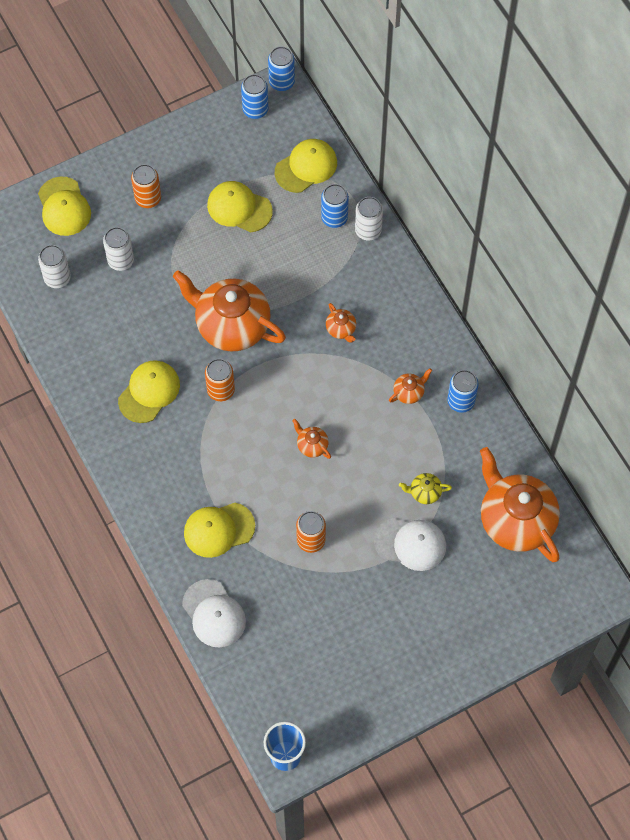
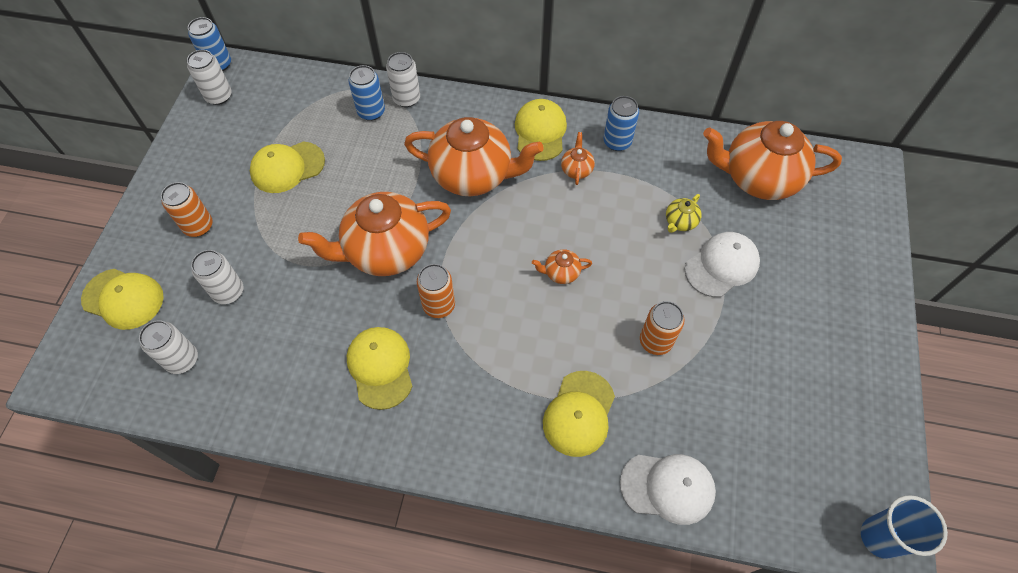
camera: 50 degrees left, 5 degrees down
(255, 110) = (219, 96): blue can -> white can
(306, 167) = (307, 99): yellow cap -> yellow cap (540, 132)
(341, 329) = (473, 175): orange teapot -> orange teapot, size x2.43

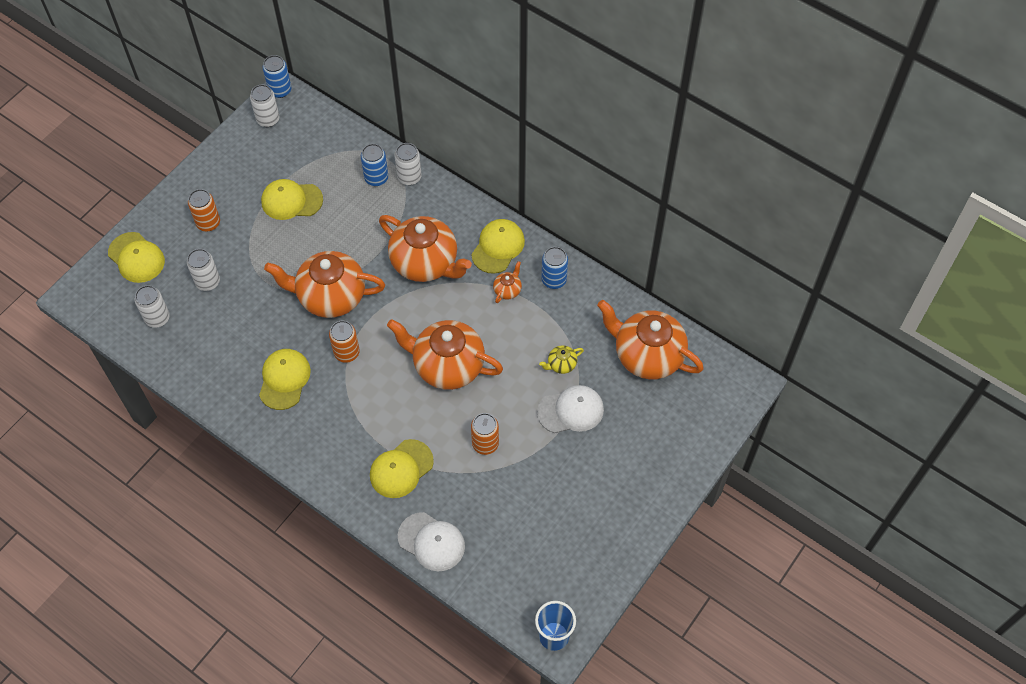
camera: 25 degrees right, 0 degrees up
(561, 273) = (447, 366): orange teapot -> orange teapot, size x2.43

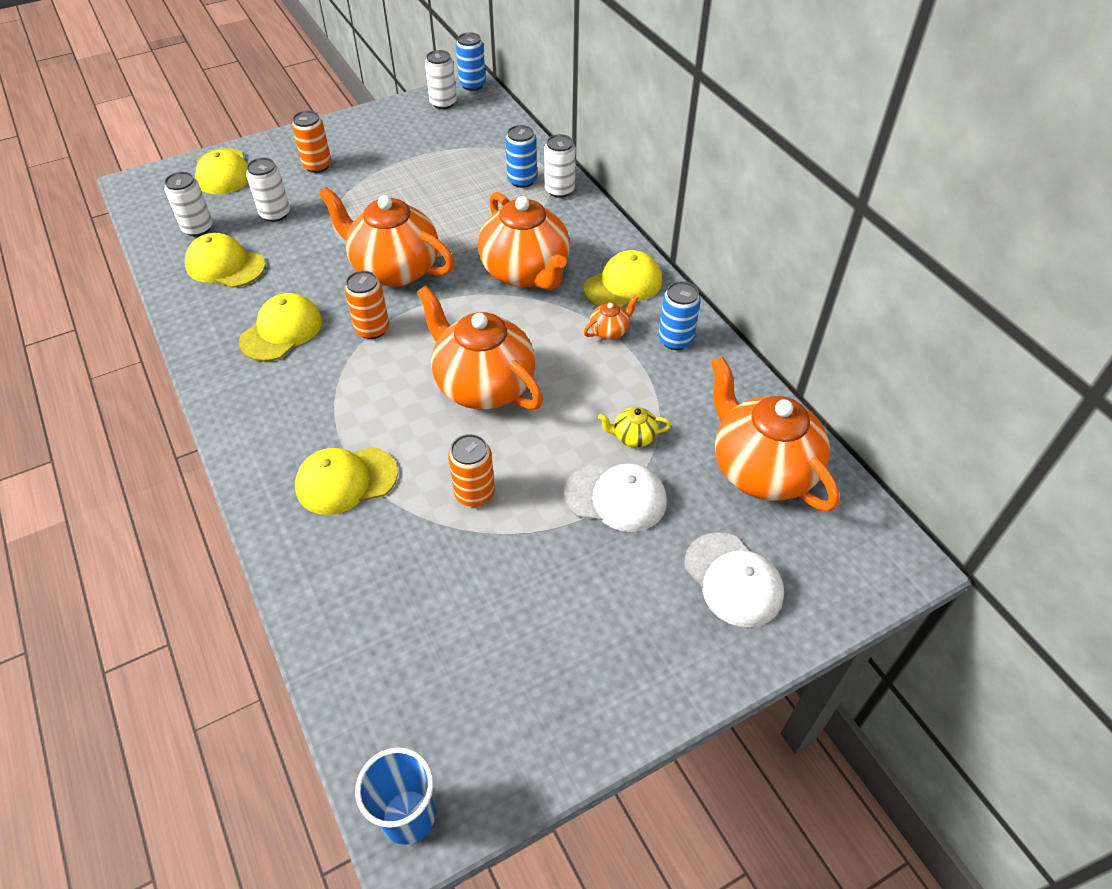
camera: 25 degrees right, 10 degrees down
(291, 201) = (417, 173): yellow cap -> yellow cap (225, 265)
(431, 542) = (321, 589): white cap -> white cap (733, 579)

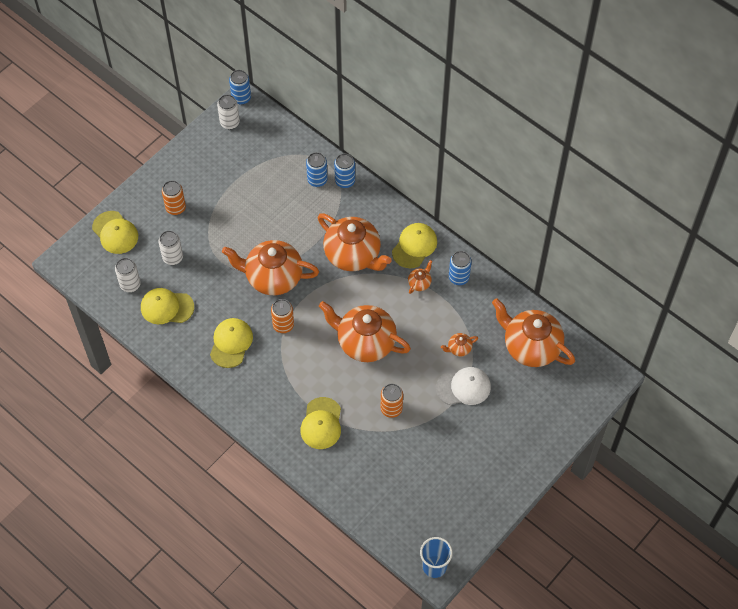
camera: 20 degrees left, 10 degrees up
(346, 480) = (321, 423): yellow cap -> yellow cap turned 45 degrees counterclockwise
(559, 190) = (345, 181): white can -> blue can
(633, 437) = (459, 348): yellow teapot -> orange teapot
(733, 579) = (535, 412): white cap -> none

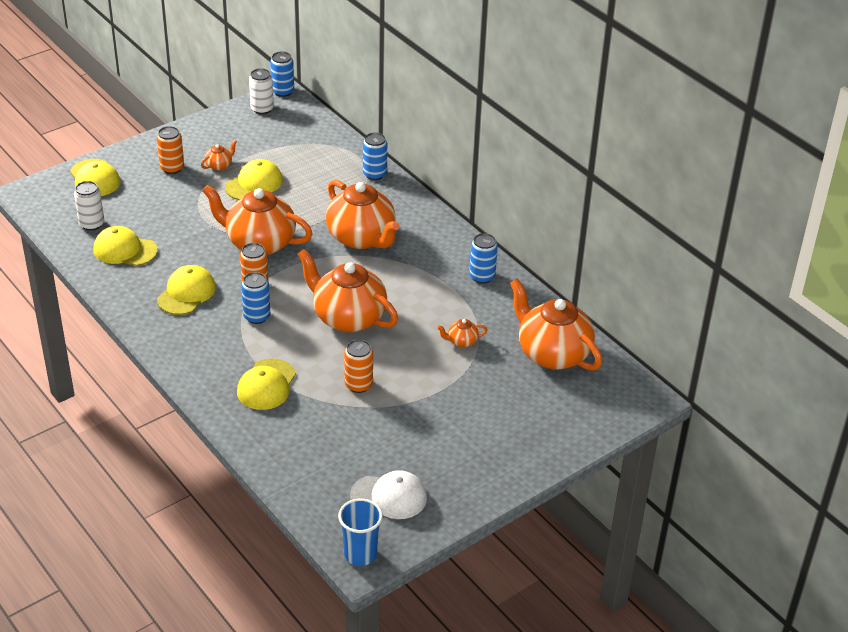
camera: 10 degrees right, 20 degrees down
(173, 257) = (150, 208): white can -> none
(317, 180) = (343, 168): blue can -> blue can (257, 316)
(414, 246) = (437, 241): yellow cap -> yellow cap (254, 184)
(419, 283) = (432, 274): orange teapot -> orange teapot (219, 165)
(463, 387) = (456, 379): white cap -> white cap (389, 497)

